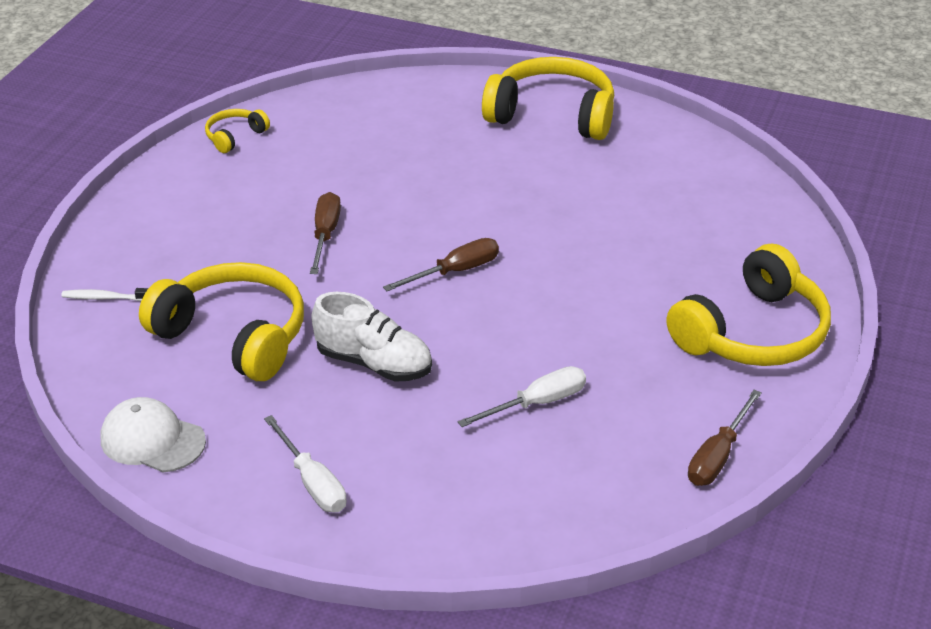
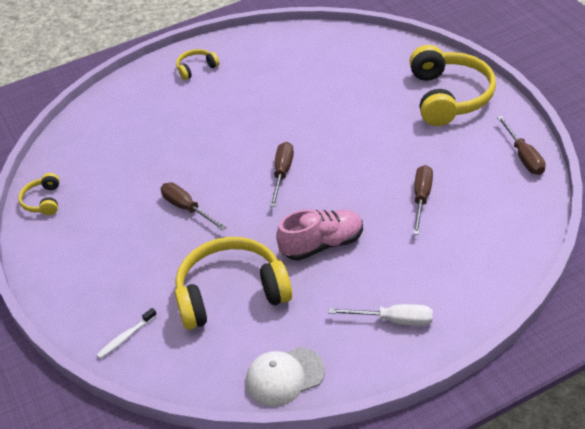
camera: 45 degrees left, 5 degrees up
(374, 363) = (322, 245): white shoe -> pink shoe
(537, 403) = (421, 198): white screwdriver -> brown screwdriver
(552, 115) = (196, 68): yellow headphones -> yellow headphones, size x0.47

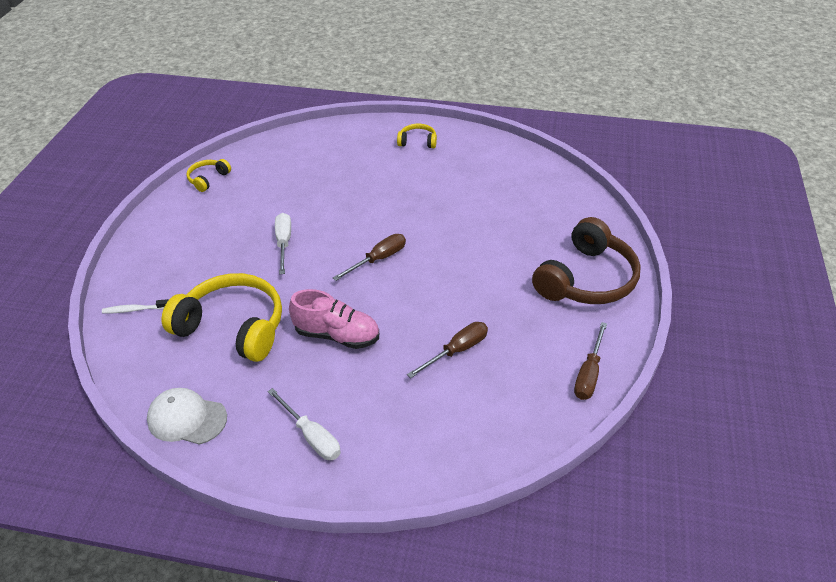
camera: 35 degrees right, 0 degrees up
(187, 208) = (284, 243): brown screwdriver -> white screwdriver
(449, 97) = (586, 279): yellow headphones -> brown headphones

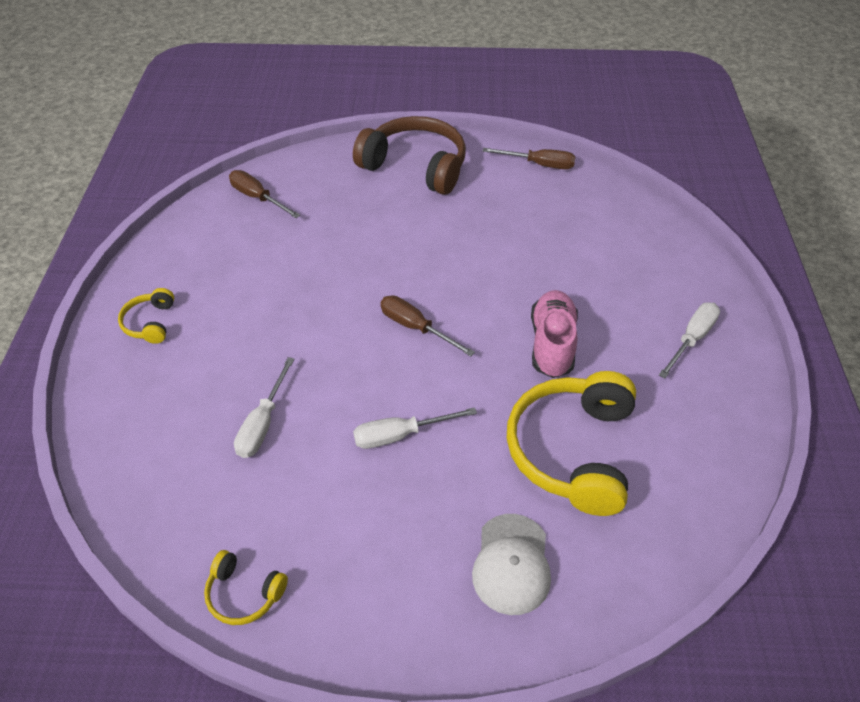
camera: 100 degrees left, 5 degrees up
(135, 310) = (580, 587): white toothbrush -> none
(187, 418) = (723, 455): white cap -> white cap (511, 564)
(317, 186) = (263, 423): none -> white screwdriver
(457, 351) = (541, 247): brown screwdriver -> brown screwdriver (257, 198)

